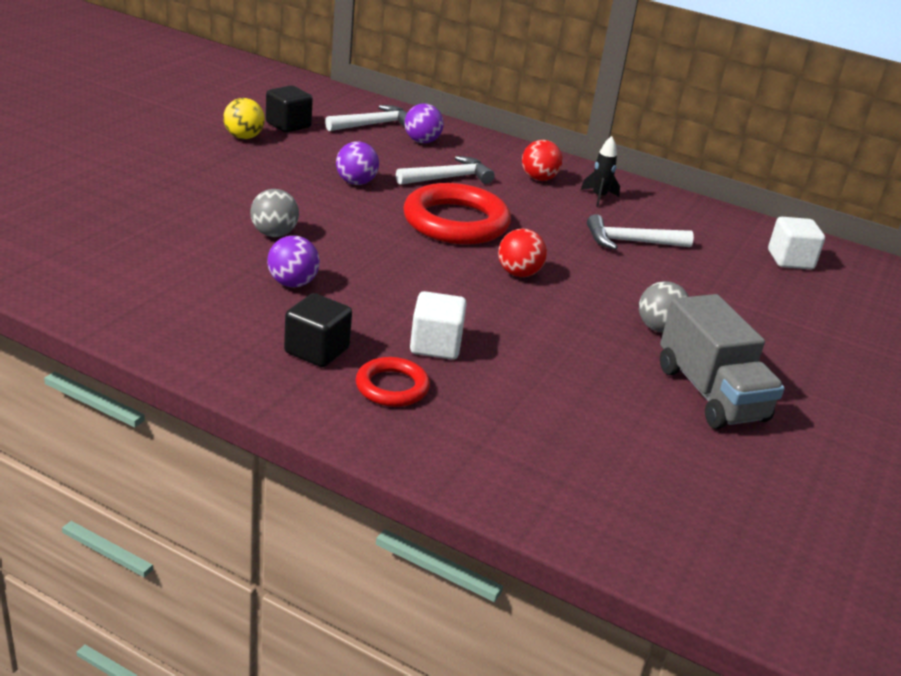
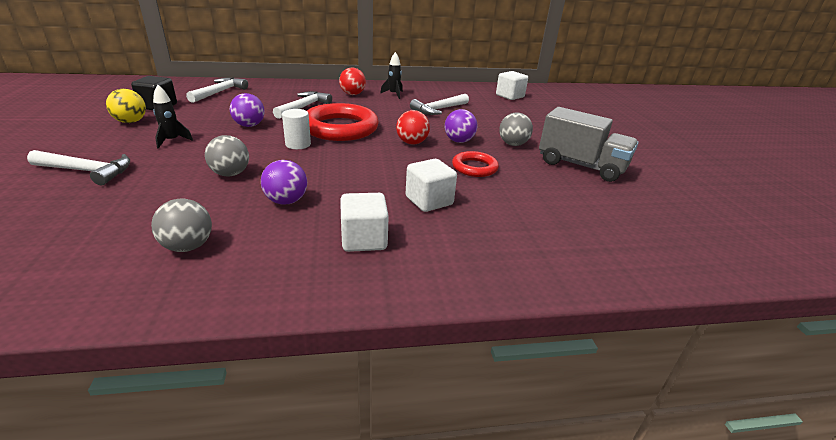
camera: 35 degrees left, 0 degrees up
(158, 183) = (87, 171): none -> white hammer
(168, 288) = (188, 246): none -> grey ball
(259, 175) = (172, 141): none -> black rocket
(317, 350) = (364, 239): black cube -> white cube
(380, 225) = (298, 144): none -> white cylinder
(392, 387) = (443, 240): red ring -> red ring (474, 167)
(422, 141) = (262, 93): purple ball -> purple ball (459, 141)

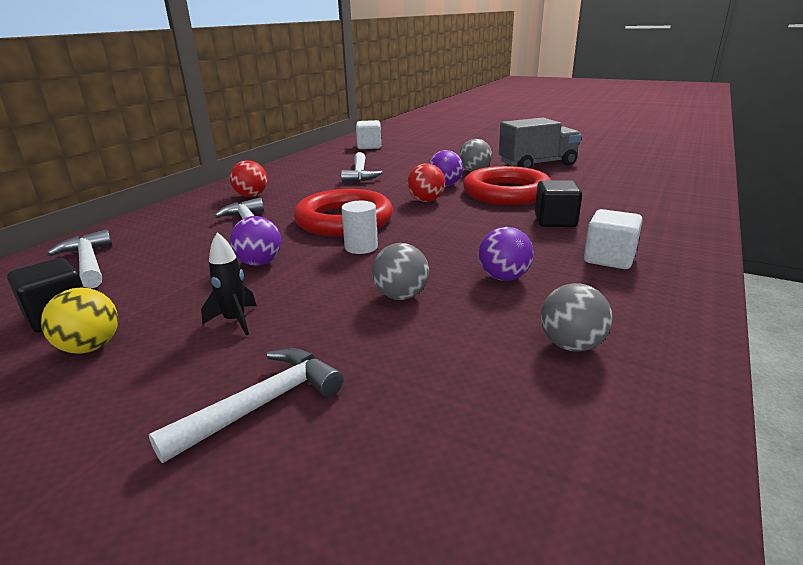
camera: 50 degrees left, 5 degrees down
(394, 94) = (287, 180): black rocket -> none
(429, 201) = (555, 221): white cube -> black cube
(474, 167) = (506, 193): red ring -> red ring, size x1.89

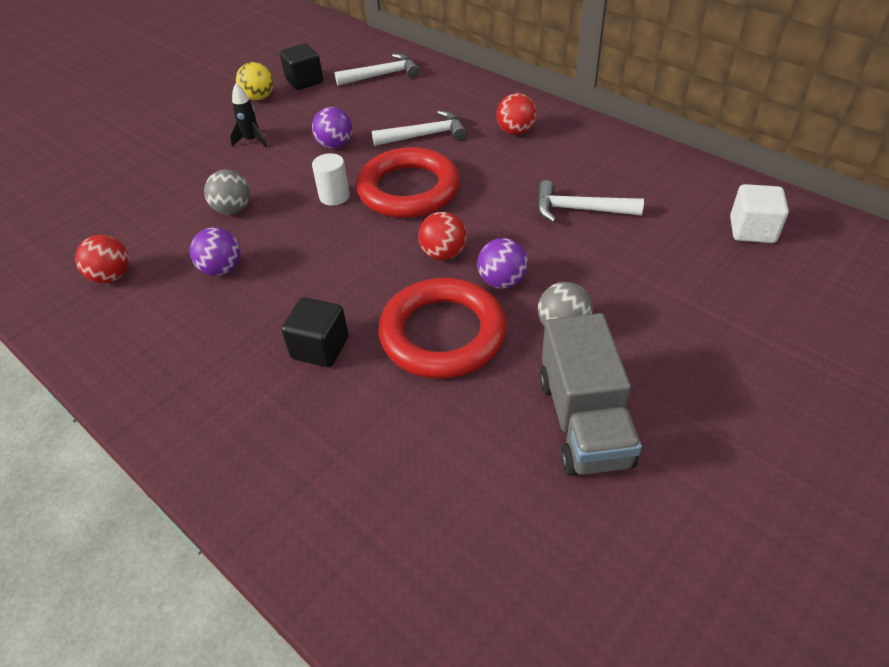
camera: 105 degrees right, 20 degrees up
(262, 405) = (161, 154): white hammer -> none
(571, 345) = (112, 276): grey ball -> red ball
(609, 259) = (205, 353): white cube -> none

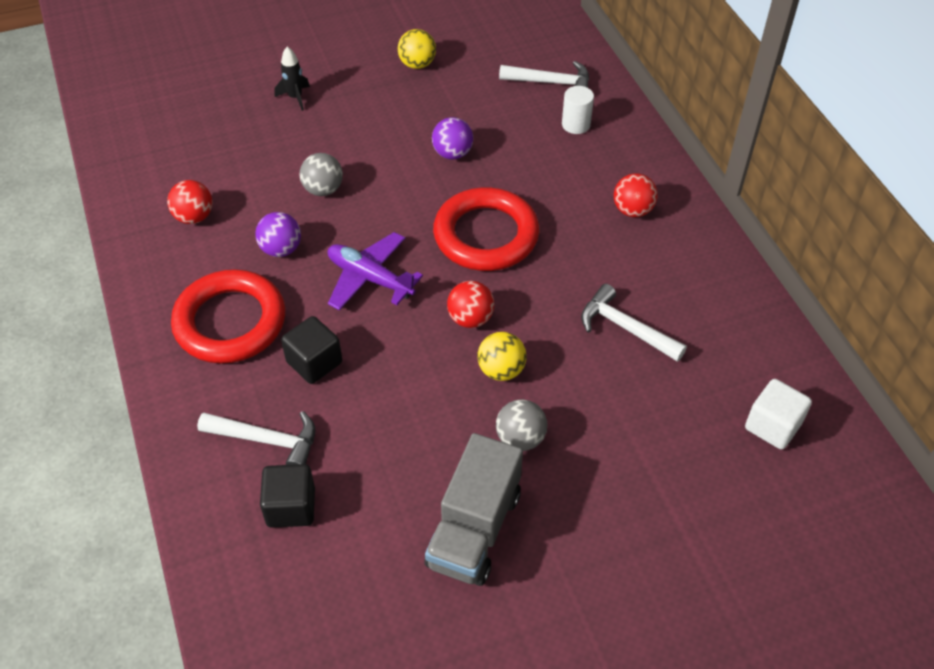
camera: 25 degrees right, 5 degrees up
(252, 140) = (382, 116): black rocket -> black rocket (295, 97)
(304, 81) = (471, 60): black cube -> black cube (291, 507)
(326, 259) = (370, 278): none -> purple plane
(334, 196) = (416, 213): white cylinder -> white cylinder (576, 124)
(425, 135) = (542, 178): white hammer -> white hammer (267, 440)
(443, 334) = (417, 397): red ring -> red ring (230, 322)
(502, 281) = (501, 370): purple ball -> yellow ball

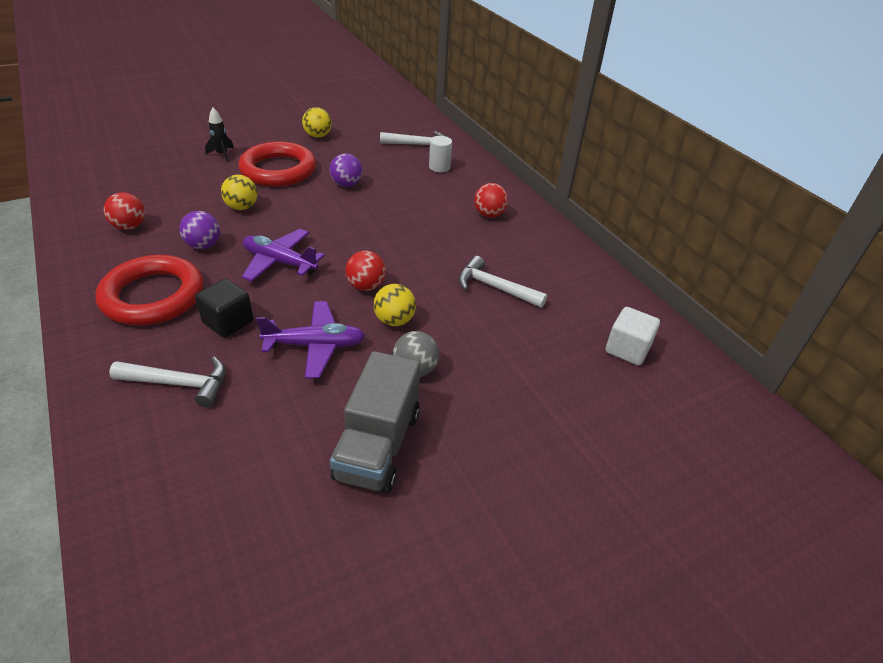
camera: 10 degrees left, 10 degrees down
(291, 507) = (198, 438): black cube -> none
(323, 189) = (242, 207): grey ball -> yellow ball
(410, 400) = (315, 345): none -> purple plane
(486, 235) = (375, 232): red ring -> red ring (278, 170)

